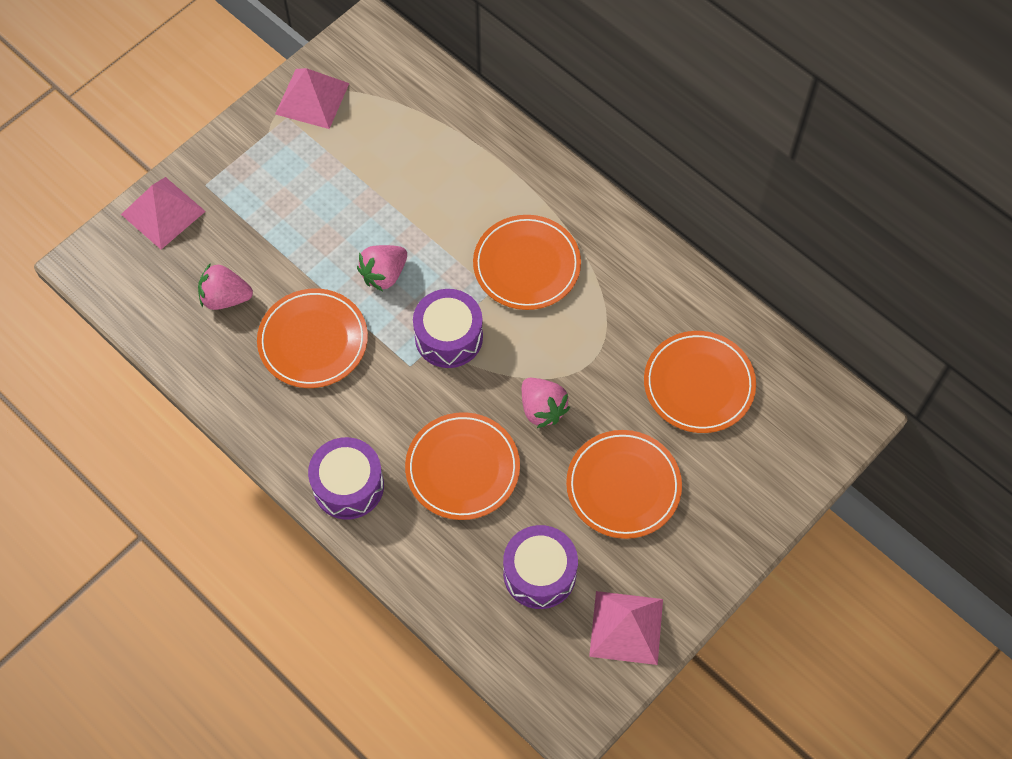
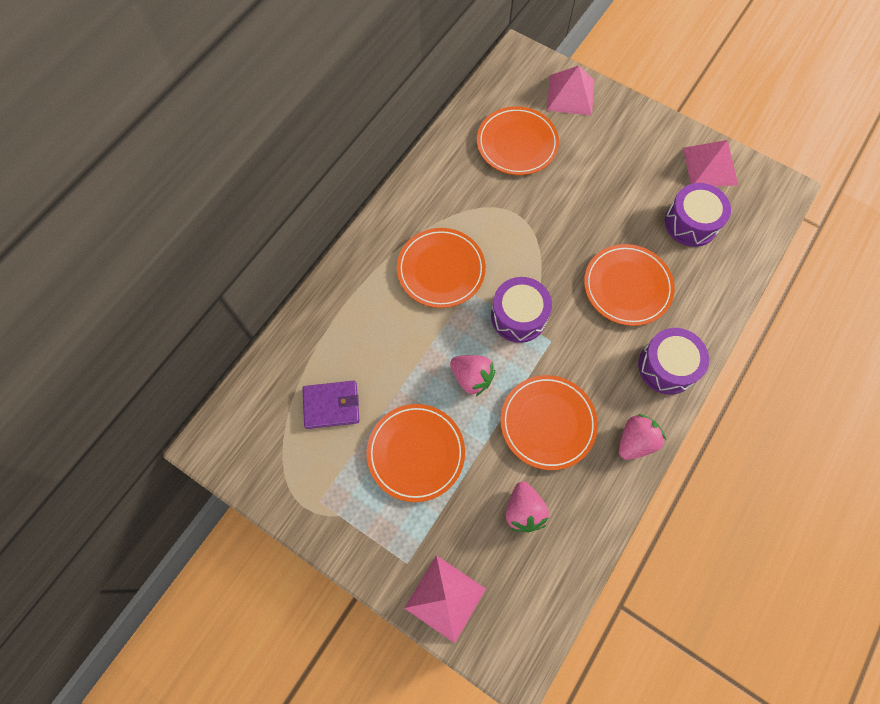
camera: 100 degrees left, 5 degrees up
(312, 98) = (294, 482): pink pyramid -> pink pyramid (570, 95)
(385, 137) = (331, 405): none -> purple wallet
(542, 409) = (563, 240): pink strawberry -> pink strawberry (635, 441)
(623, 486) = (609, 180): orange plate -> orange plate (416, 453)

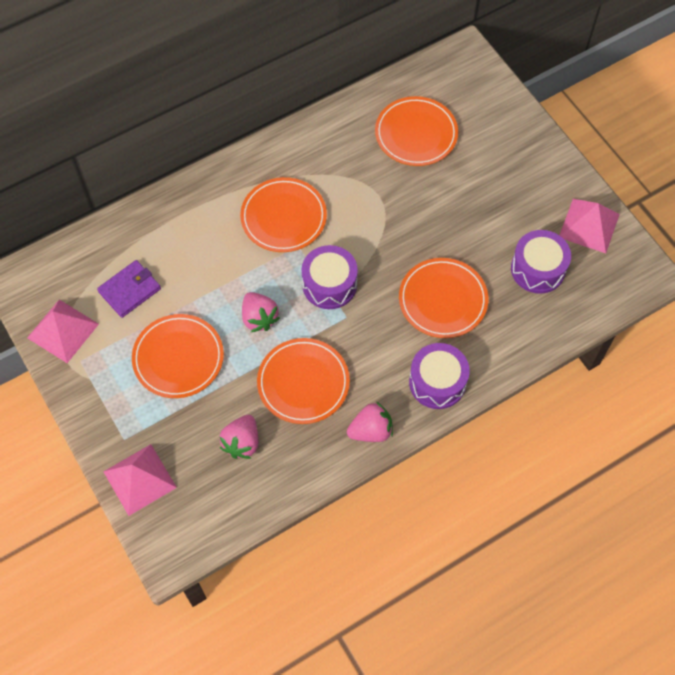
camera: 25 degrees right, 5 degrees down
(331, 405) = (129, 290): purple wallet -> purple wallet turned 60 degrees counterclockwise
(570, 95) = (493, 108): pink pyramid -> pink pyramid (63, 331)

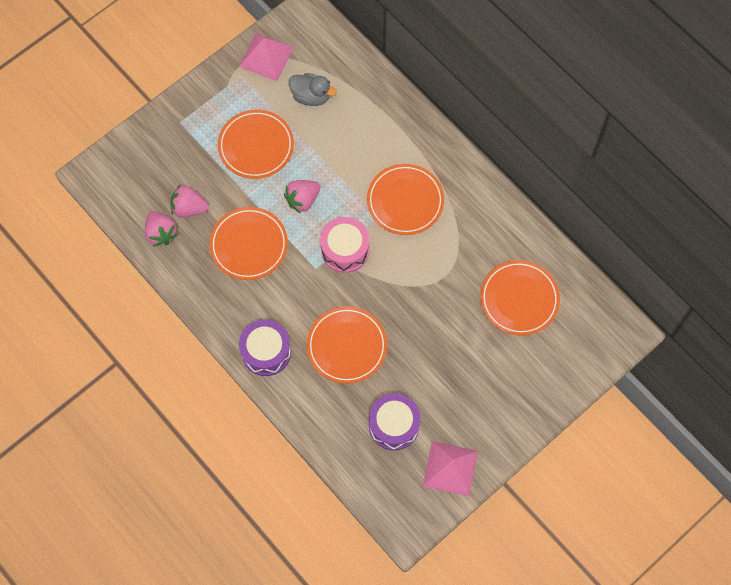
camera: 80 degrees right, 5 degrees up
(129, 290) = (311, 96): purple wallet -> grey duck
(140, 479) = (148, 141): pink pyramid -> none
(329, 284) = (345, 250): purple drum -> pink drum
(371, 430) = (214, 305): pink strawberry -> pink strawberry (161, 233)

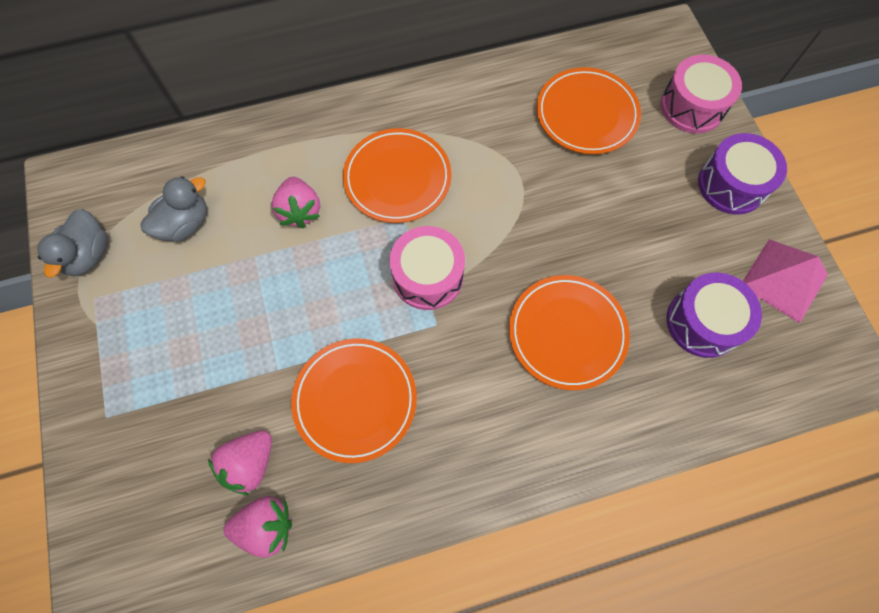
camera: 65 degrees left, 0 degrees up
(256, 146) = (211, 325): orange plate -> none
(266, 56) = (89, 255): pink pyramid -> grey duck
(266, 352) = (531, 447): purple drum -> purple drum (731, 185)
(303, 200) = (327, 298): pink strawberry -> pink strawberry (300, 211)
(564, 368) = (692, 106): none -> pink drum

